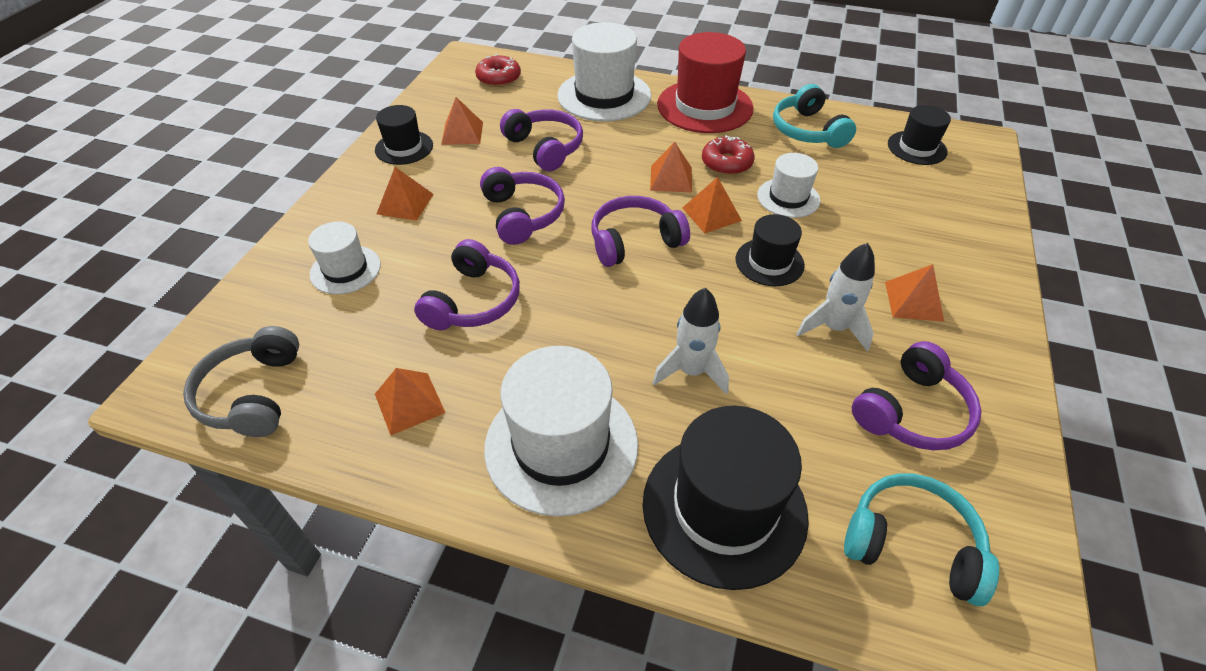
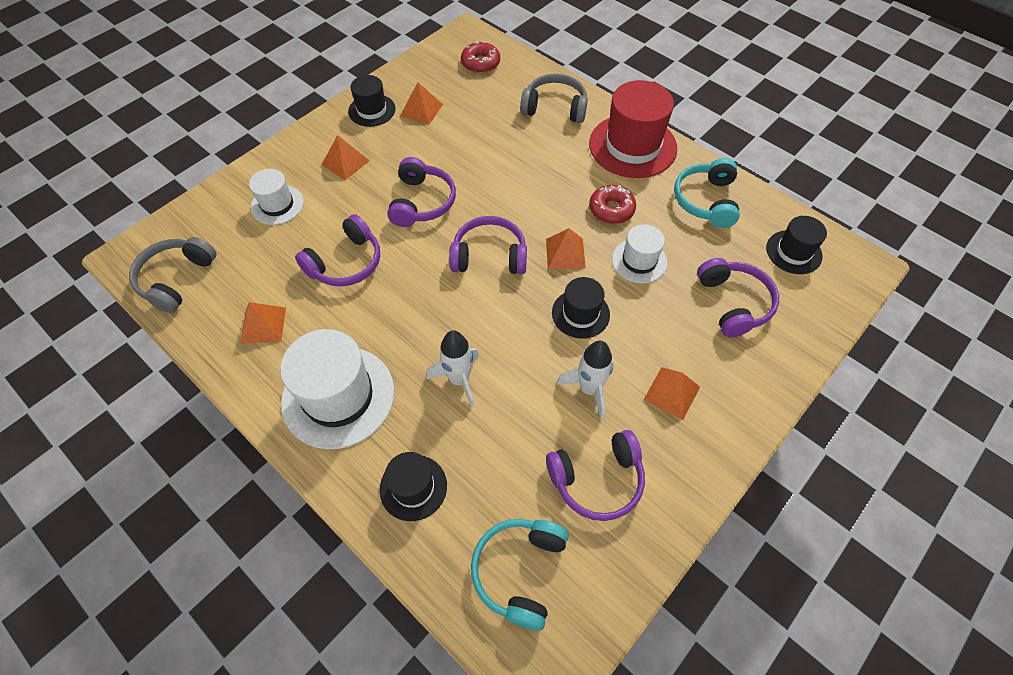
camera: 25 degrees right, 10 degrees up
(545, 148) = (475, 145): purple headphones -> purple headphones (733, 303)
(604, 95) = (554, 108): white hat -> grey headphones
(671, 178) = (555, 208): orange pyramid -> none
(724, 508) = (413, 487): black hat -> black hat, size x0.56
(911, 545) = (520, 571): turquoise headphones -> turquoise headphones turned 120 degrees counterclockwise

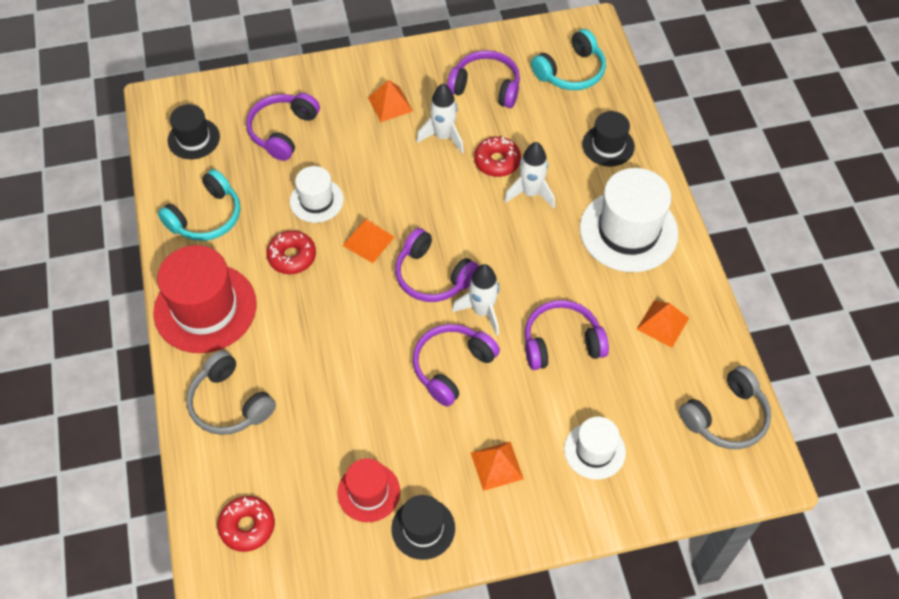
camera: 145 degrees left, 0 degrees up
(421, 110) = (368, 492): orange pyramid -> red hat
(427, 251) = (482, 311): none -> white rocket
(516, 394) = (497, 161): none -> red donut
(580, 313) = (401, 188): black hat -> none

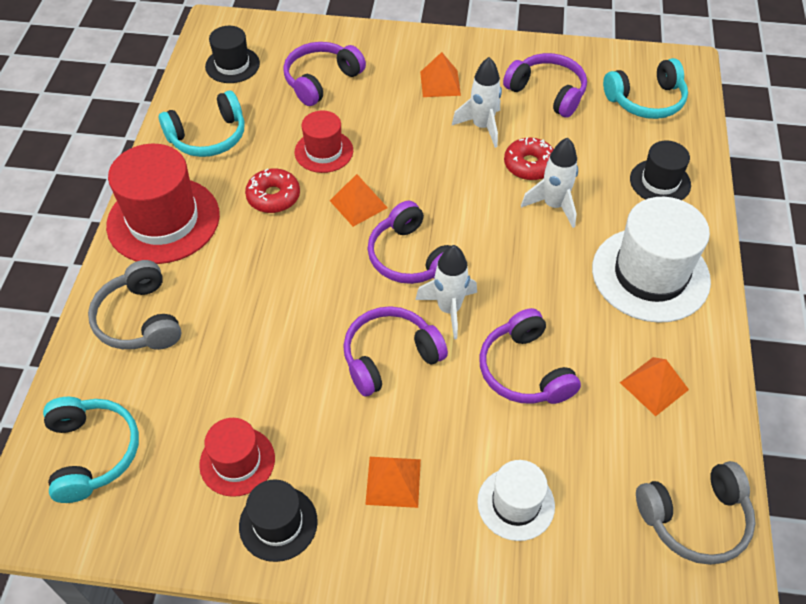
camera: 20 degrees right, 5 degrees down
(247, 526) = (92, 453): red donut -> turquoise headphones
(316, 200) = (324, 151): white hat -> red hat
(561, 343) = (525, 370): purple headphones -> purple headphones turned 120 degrees counterclockwise

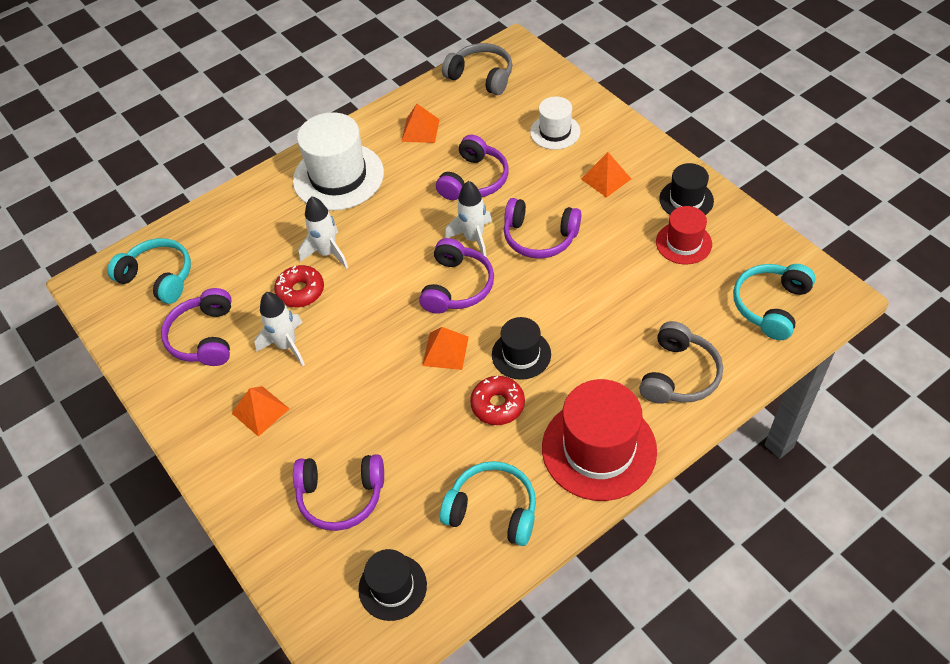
camera: 130 degrees left, 0 degrees up
(324, 151) = (419, 417): red hat -> none
(660, 182) = (246, 220): black hat -> black hat (521, 354)

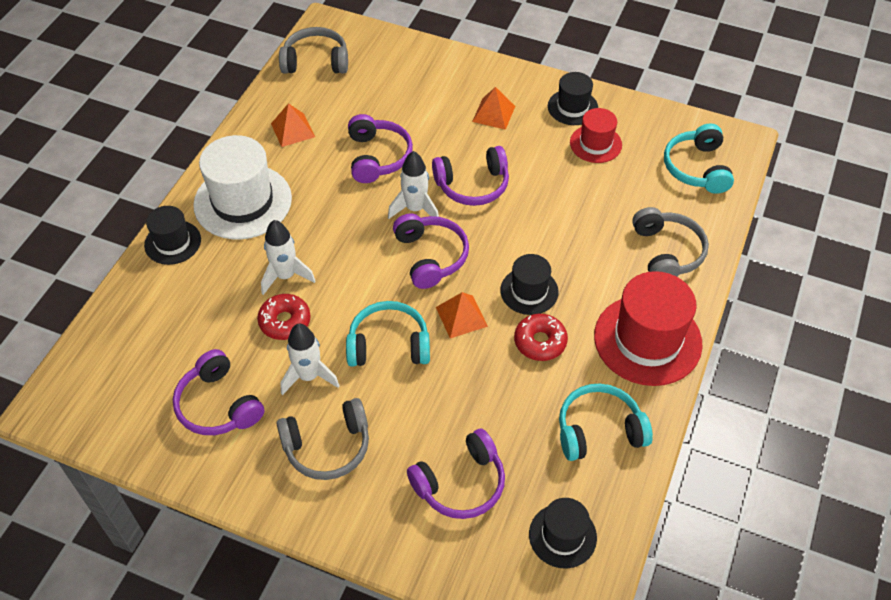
camera: 35 degrees left, 0 degrees up
(158, 278) = (124, 370): turquoise headphones -> turquoise headphones (388, 345)
(260, 411) = (327, 446): orange pyramid -> grey headphones
(263, 189) = (172, 242): none -> black hat
(555, 132) = (420, 88): white hat -> none

